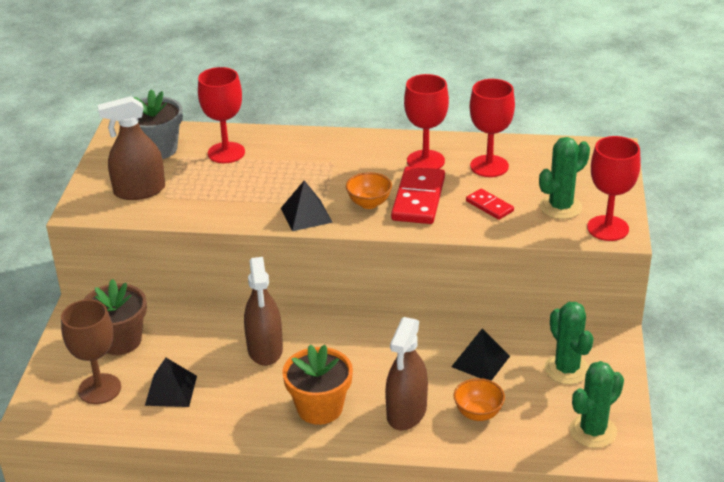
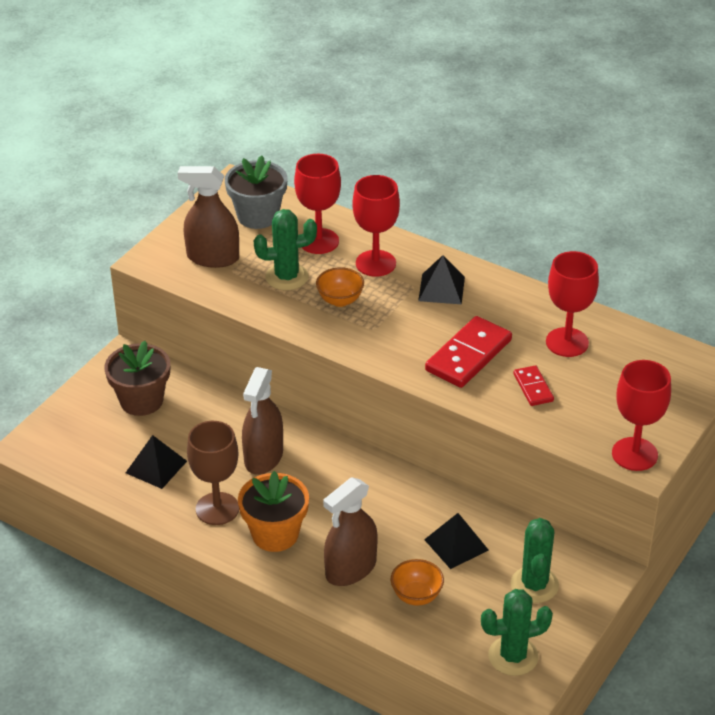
camera: 25 degrees right, 5 degrees up
(99, 389) = (96, 442): brown goblet -> brown goblet (217, 509)
(306, 215) = (348, 336): black pyramid -> black pyramid (441, 288)
(369, 203) = (417, 344): orange bowl -> orange bowl (340, 300)
(425, 161) = (506, 315): red goblet -> red goblet (375, 263)
(560, 207) = (604, 414): green cactus -> green cactus (286, 277)

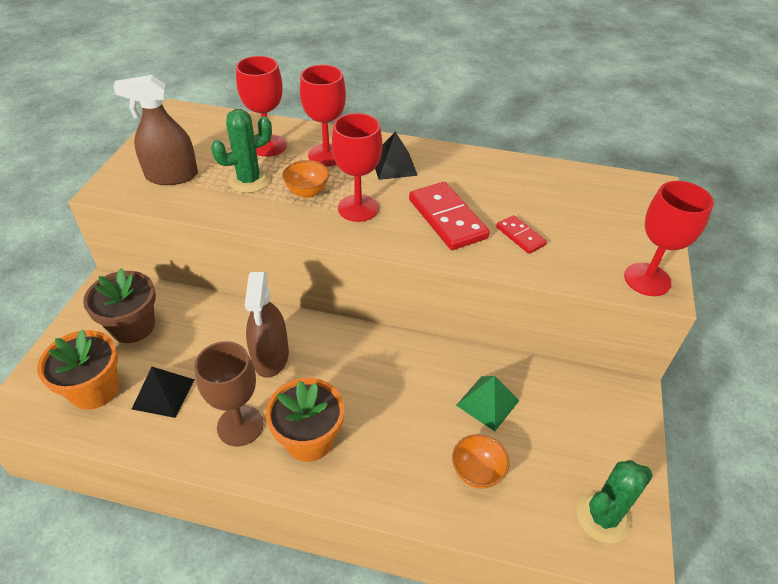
camera: 20 degrees left, 5 degrees up
(96, 449) = (94, 389): none -> orange flower pot
(258, 216) = (205, 134): grey flower pot -> none
(351, 569) = (400, 459): brown spray bottle -> none
(456, 544) = (487, 402): black pyramid -> green pyramid
(468, 355) = (447, 218): red domino -> red domino turned 45 degrees counterclockwise
(534, 585) = (578, 427): green cactus -> none
(567, 342) = (524, 190): red goblet -> red goblet (358, 208)

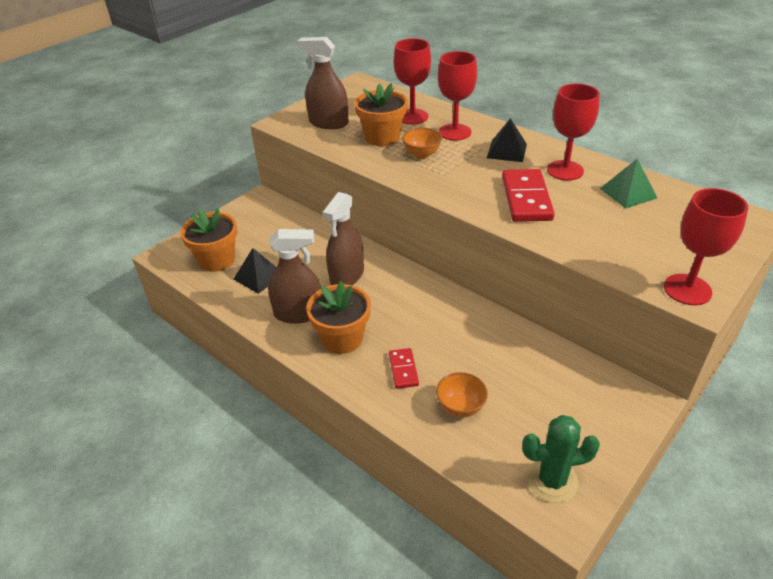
camera: 30 degrees right, 5 degrees down
(133, 326) = (263, 228): brown flower pot -> none
(240, 425) = (298, 313): brown goblet -> brown spray bottle
(249, 180) = (382, 137): green cactus -> orange flower pot
(358, 208) = (455, 174): red goblet -> red goblet (565, 170)
(487, 402) = (502, 362): green pyramid -> green pyramid (628, 193)
(520, 236) = (584, 226): red domino -> red domino (403, 370)

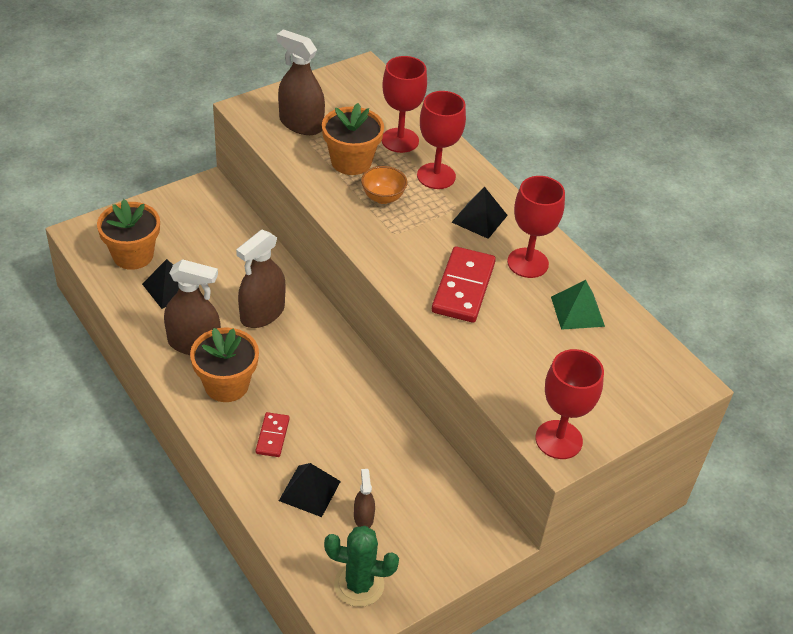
camera: 10 degrees right, 5 degrees up
(460, 407) = (310, 490): orange bowl -> black pyramid
(521, 416) = (363, 517): none -> brown spray bottle

